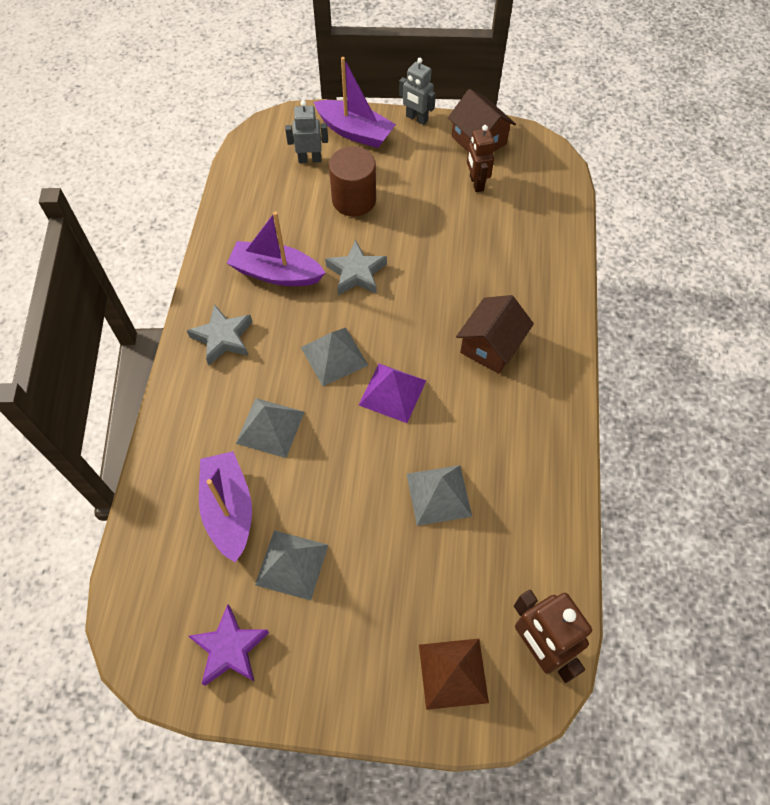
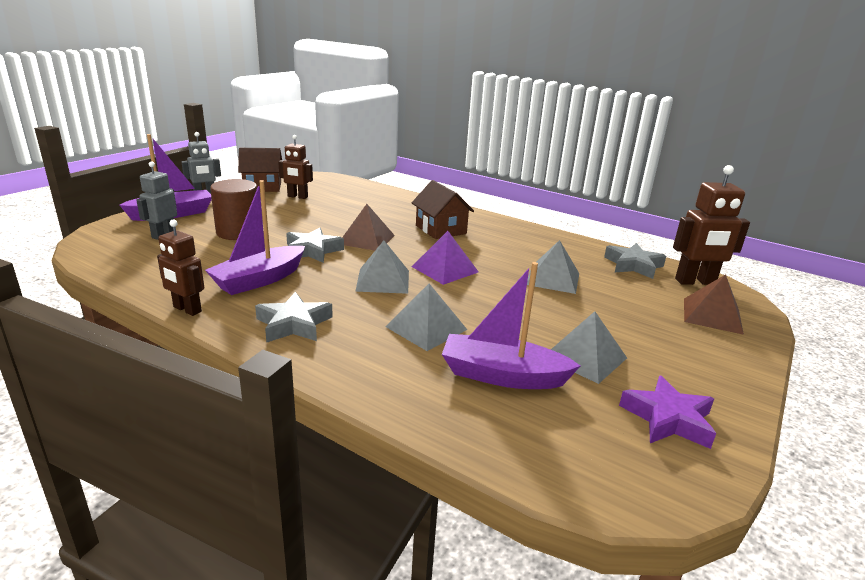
camera: 65 degrees left, 35 degrees down
(204, 263) = (187, 309): none -> brown robot
(413, 298) = (366, 239): none -> brown pyramid
(537, 569) = (633, 265): none -> grey star

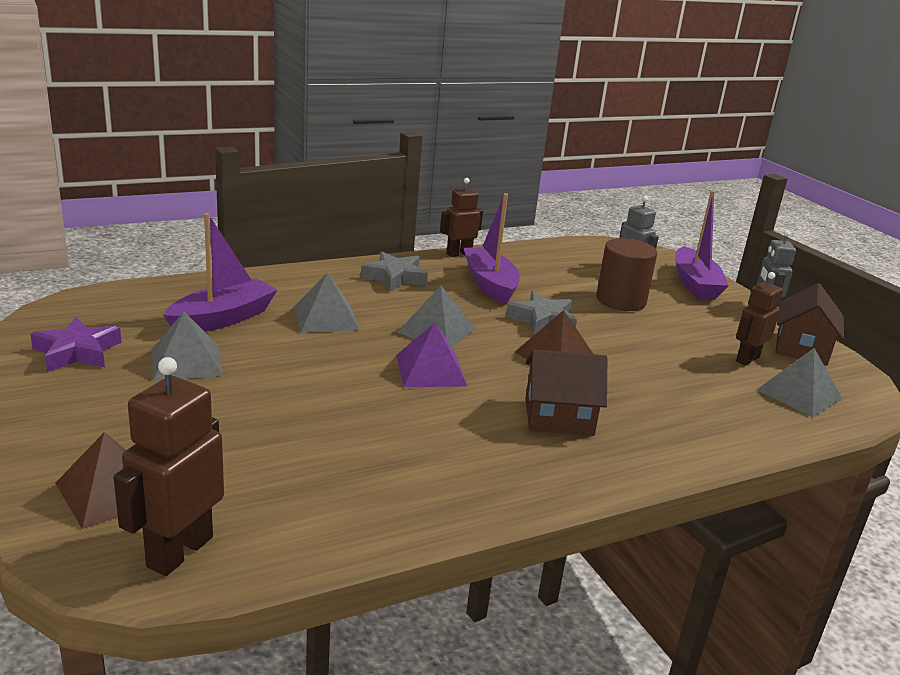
camera: 120 degrees right, 0 degrees up
(553, 279) = (334, 427): grey pyramid -> grey pyramid (799, 394)
(633, 265) = (291, 524): grey star -> none

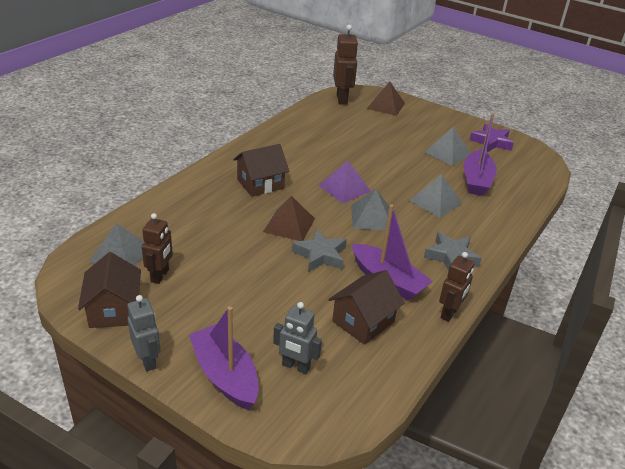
camera: 150 degrees right, 10 degrees up
(546, 272) = (363, 321): none -> brown house
(621, 300) = (280, 308): brown cylinder -> none

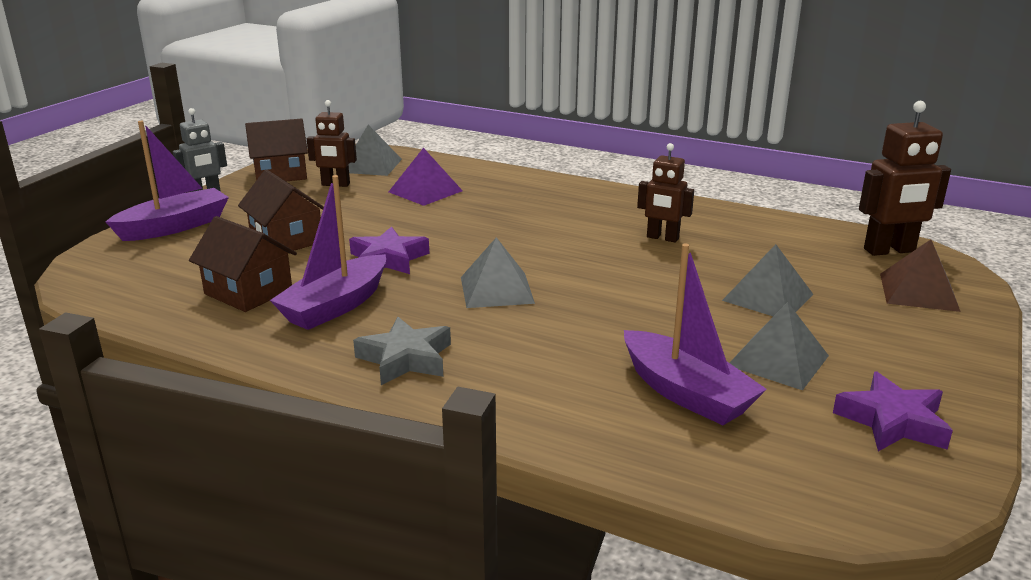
camera: 85 degrees right, 10 degrees down
(260, 184) = (546, 212): brown house -> brown house (286, 239)
(289, 225) = (453, 236): brown pyramid -> none
(295, 366) = (177, 258): grey robot -> none
(320, 255) = (388, 259): grey star -> purple star
(344, 188) = (570, 266): purple pyramid -> purple pyramid (425, 191)
(435, 202) = (574, 345): grey pyramid -> grey pyramid (768, 297)
(449, 313) = (259, 355): brown robot -> brown robot (662, 238)
(476, 180) = (686, 393): purple boat -> purple boat turned 135 degrees counterclockwise

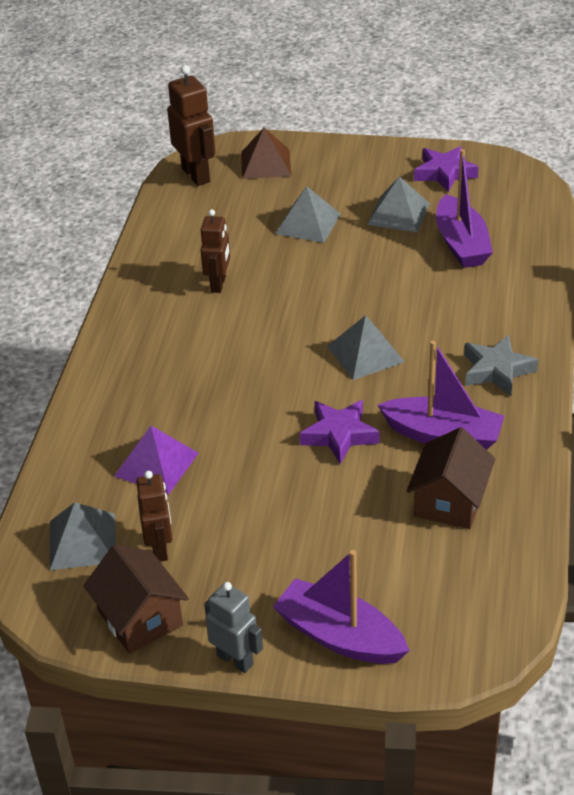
camera: 105 degrees left, 15 degrees up
(286, 239) = (330, 524): brown house -> none
(686, 393) = (461, 244): purple boat -> purple boat turned 135 degrees clockwise

